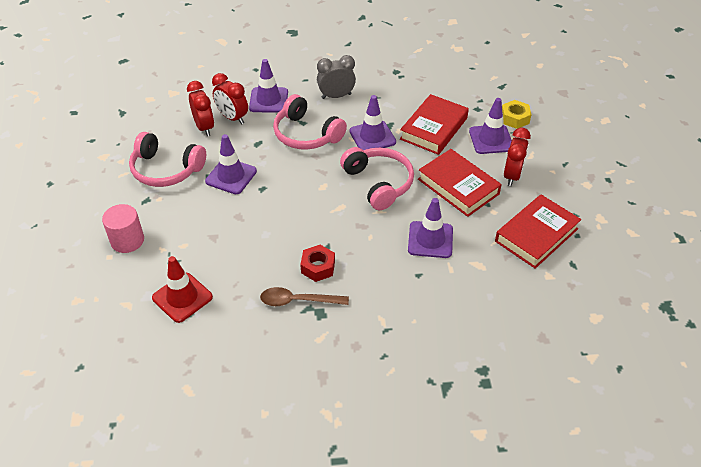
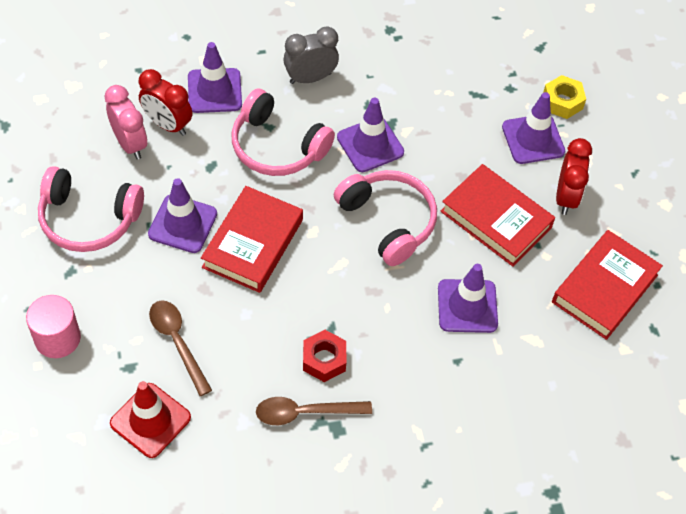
camera: 10 degrees left, 10 degrees up
(204, 127) = (130, 144): red clock -> pink clock
(212, 249) = (177, 342): none -> brown spoon
(434, 128) = (453, 126): red book -> red book (253, 243)

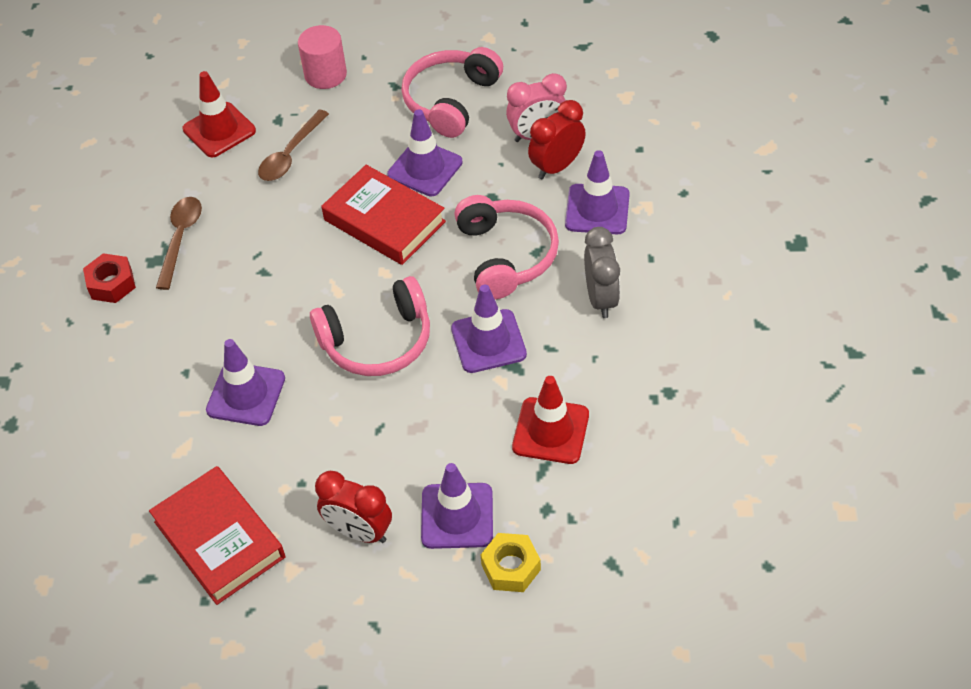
camera: 110 degrees right, 5 degrees down
(177, 342) = (290, 154): brown spoon -> brown spoon turned 135 degrees clockwise
(277, 146) = (506, 255): pink headphones -> pink headphones turned 120 degrees clockwise
(324, 360) = (230, 261): red nut -> red nut (112, 284)
(443, 94) = (550, 431): none -> red traffic cone
(496, 219) = (349, 447): red book -> none

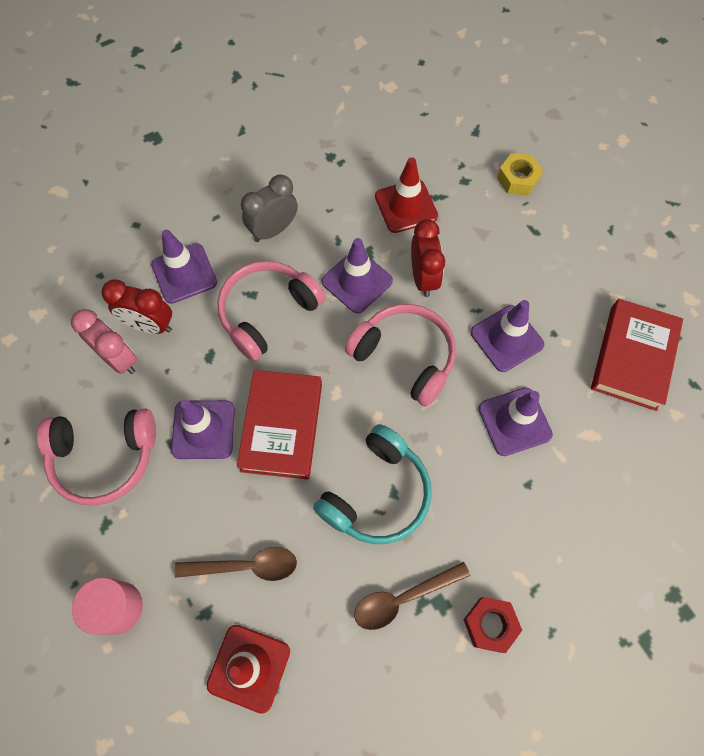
camera: 125 degrees left, 15 degrees up
(272, 260) = (377, 494): none -> turquoise headphones
(359, 532) = (560, 275): red clock -> red clock (423, 278)
(457, 516) = (506, 226): purple traffic cone -> purple traffic cone (506, 338)

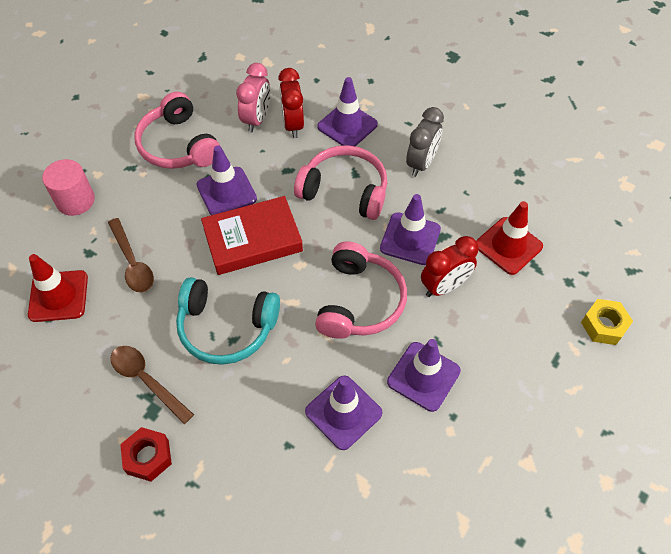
camera: 65 degrees right, 10 degrees down
(273, 230) = (421, 163): grey clock -> grey clock turned 90 degrees clockwise
(633, 357) = (469, 501): red book -> none

